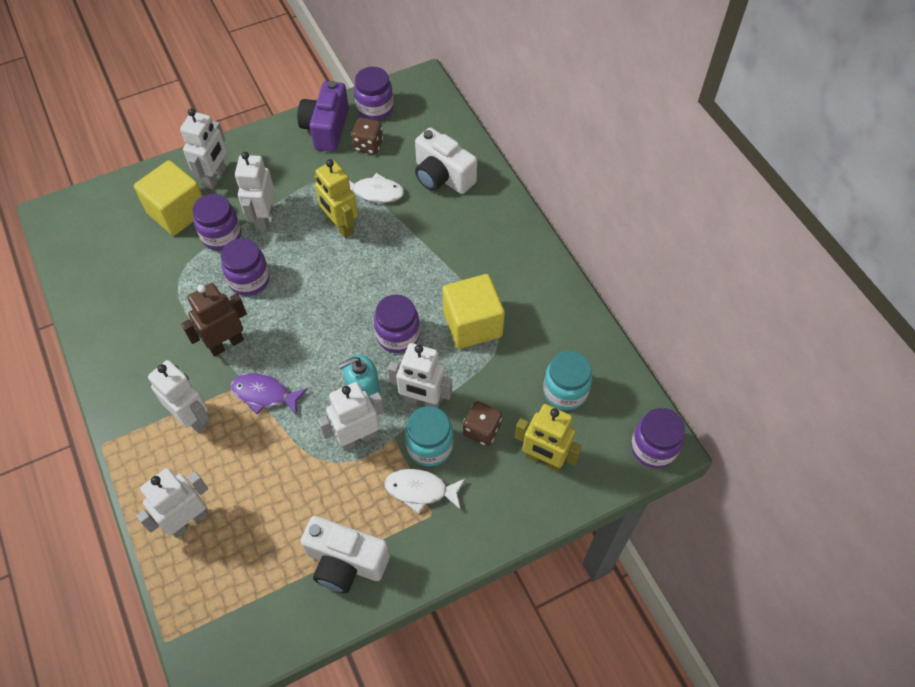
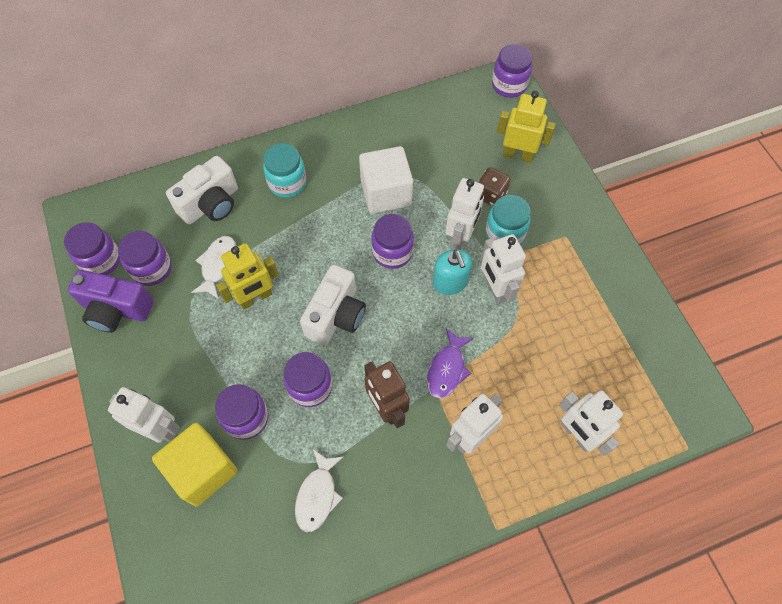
camera: 85 degrees left, 5 degrees up
(264, 218) = (230, 374): white robot -> none
(345, 562) = (609, 301): white camera -> white camera (336, 315)
(368, 145) = (152, 269): brown dice -> purple jar
(420, 490) = (544, 243): white fish -> white fish (317, 495)
(472, 324) = (386, 193): yellow cube -> white cube
(544, 459) = (518, 155): yellow robot -> yellow robot turned 105 degrees counterclockwise
(565, 391) = (457, 134): turquoise jar -> turquoise jar (287, 183)

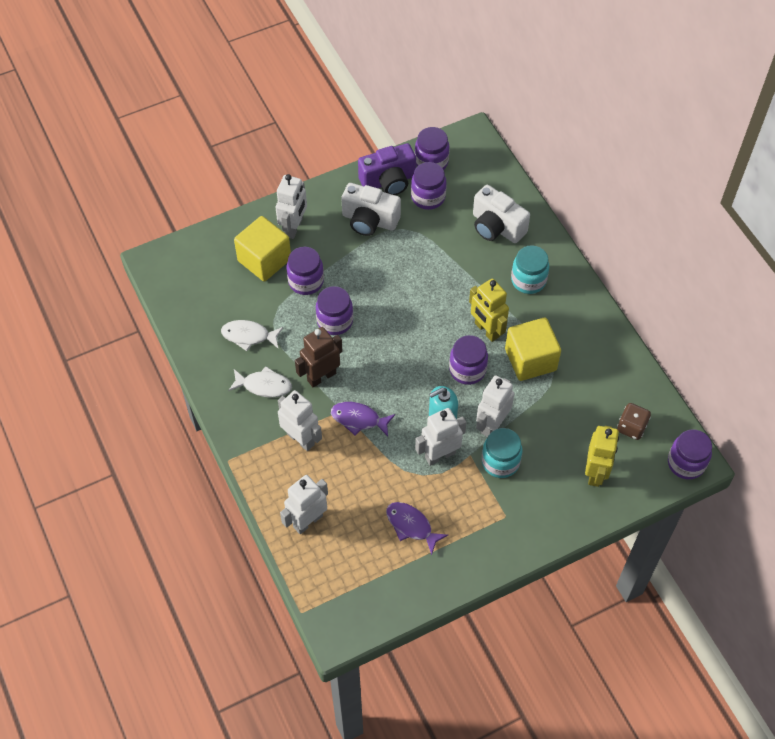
camera: 85 degrees right, 5 degrees down
(116, 310) = (388, 181): purple camera -> purple camera turned 120 degrees counterclockwise
(218, 265) = (437, 242): white fish -> white fish (264, 386)
(255, 298) = (410, 272): yellow robot -> yellow robot (486, 330)
(336, 315) = (400, 332): white camera -> white camera (369, 220)
(386, 193) = (530, 360): white cube -> yellow cube
(460, 236) = (492, 424): white robot -> white robot turned 105 degrees clockwise
(490, 195) = (543, 449): brown dice -> brown dice (631, 427)
(579, 325) = (411, 526): none -> purple fish

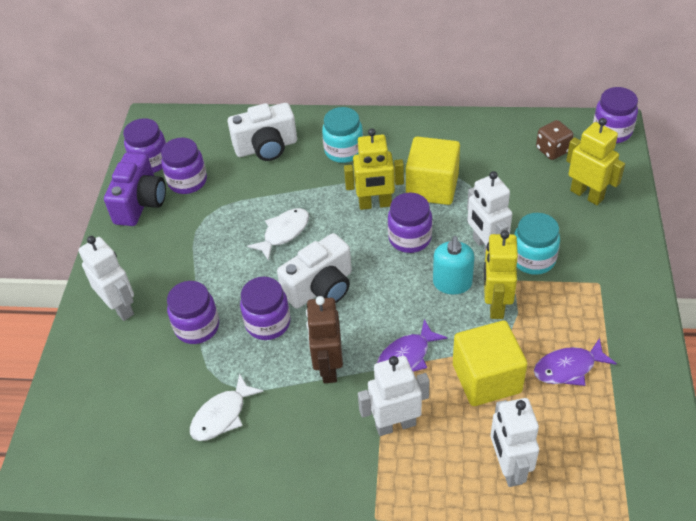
camera: 55 degrees left, 10 degrees down
(264, 260) = (136, 354): yellow cube -> yellow cube (486, 378)
(264, 386) = (300, 430): white fish -> white fish (284, 233)
(369, 220) = (172, 238): white camera -> white camera (321, 288)
(440, 455) = (495, 305): white robot -> yellow robot

